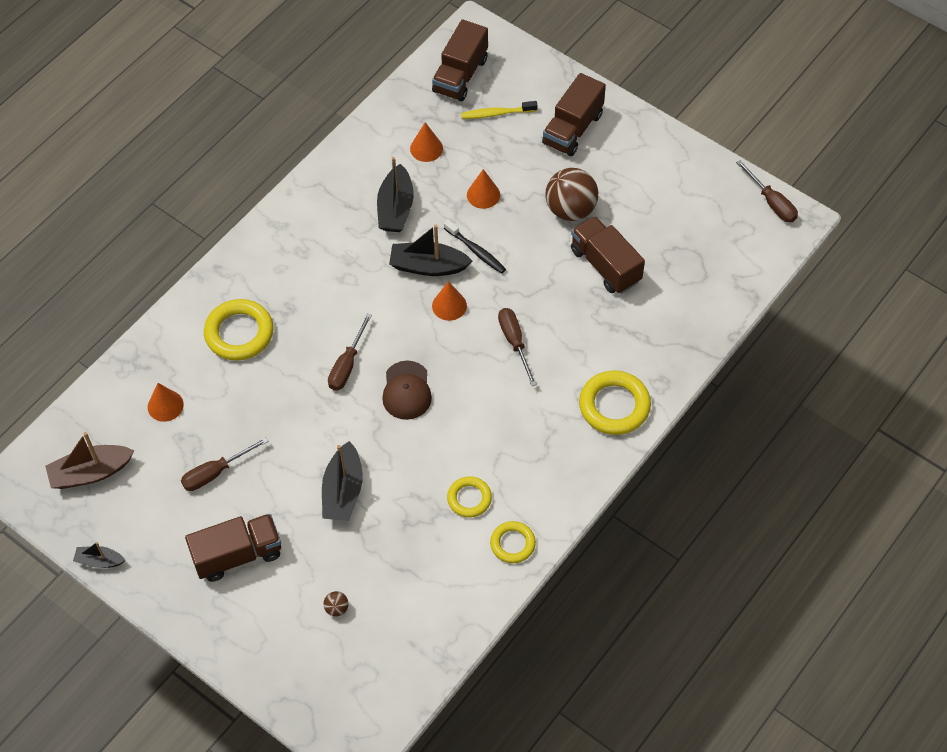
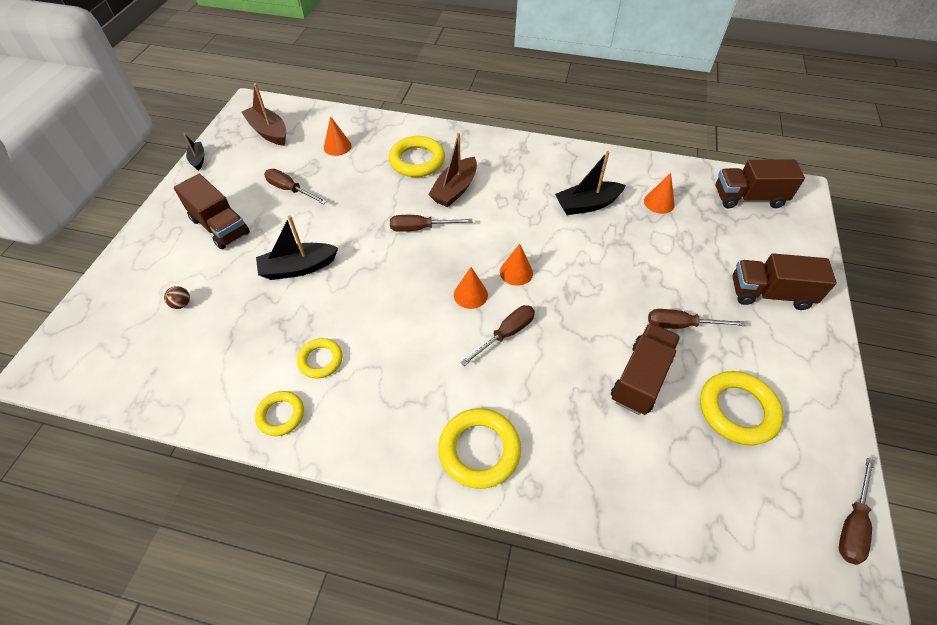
camera: 65 degrees right, 5 degrees down
(307, 314) = (455, 189): none -> brown boat
(406, 390) = (415, 274): brown cap -> none
(428, 266) = (546, 244): black boat -> none
(476, 251) = (584, 270): black toothbrush -> none
(483, 195) = (644, 255): orange cone -> orange cone (470, 294)
(496, 113) = (733, 234): yellow toothbrush -> none
(571, 209) = (681, 325): brown ball -> brown screwdriver
(663, 217) = (737, 410): none -> yellow ring

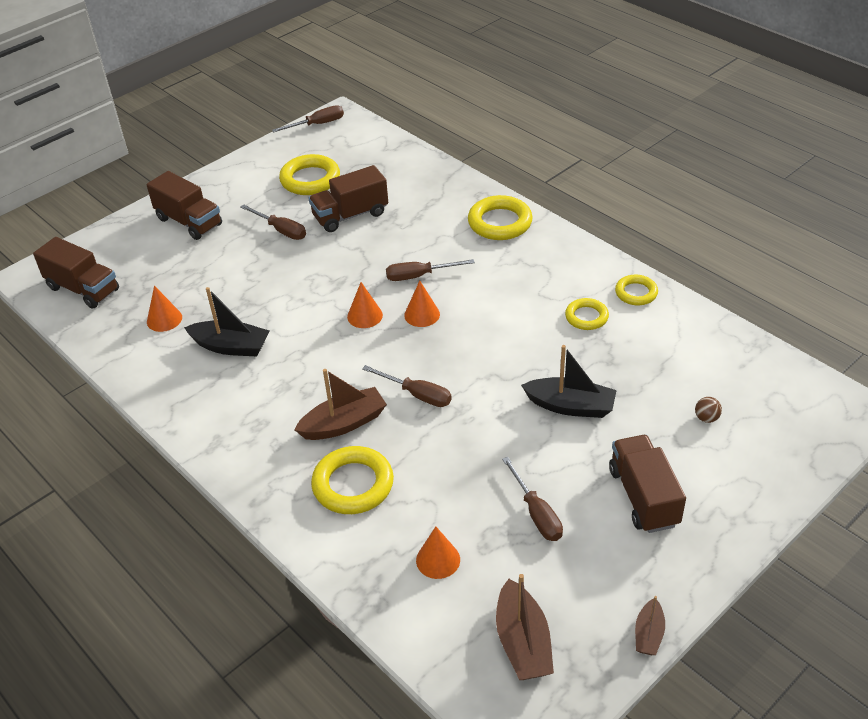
camera: 145 degrees left, 10 degrees down
(198, 159) = (648, 634): black boat -> brown boat

